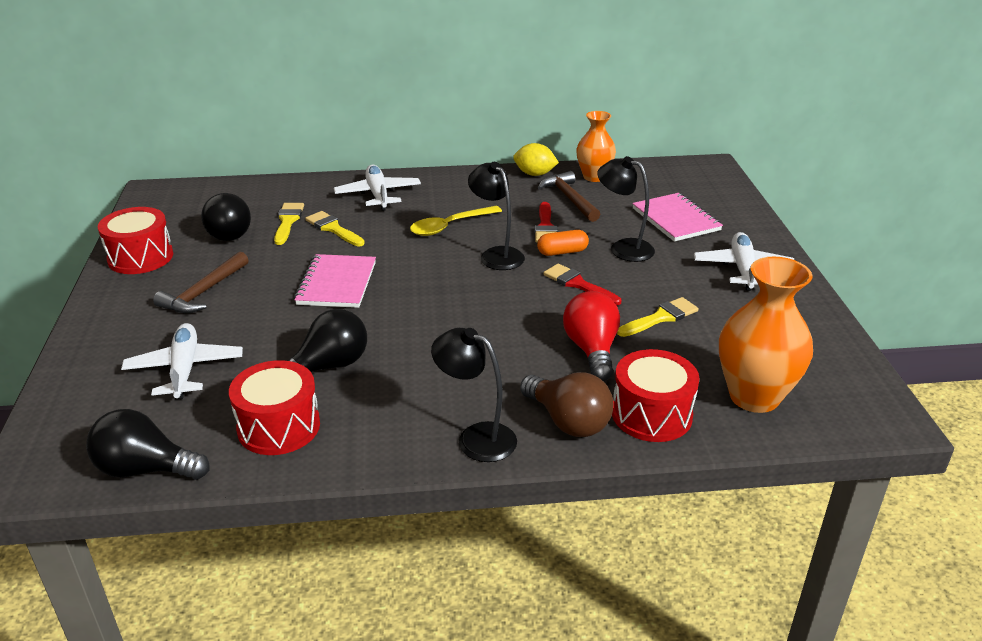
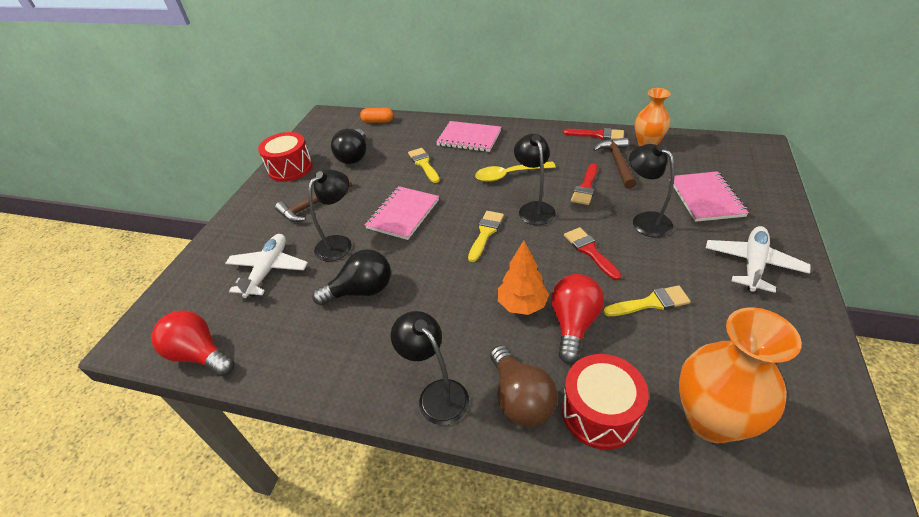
camera: 25 degrees right, 10 degrees up
(145, 469) = (200, 354): black light bulb -> red light bulb
(268, 326) = (339, 243): none -> black lamp
(279, 427) = (301, 340): red drum -> none
(288, 221) = (396, 153): yellow brush -> yellow brush (485, 233)
(378, 195) = (469, 138): white plane -> pink notebook
(529, 344) = (522, 305): none -> orange tree
(534, 174) = (598, 135): yellow lemon -> red brush
(562, 252) = (589, 215): orange capsule -> orange capsule (378, 121)

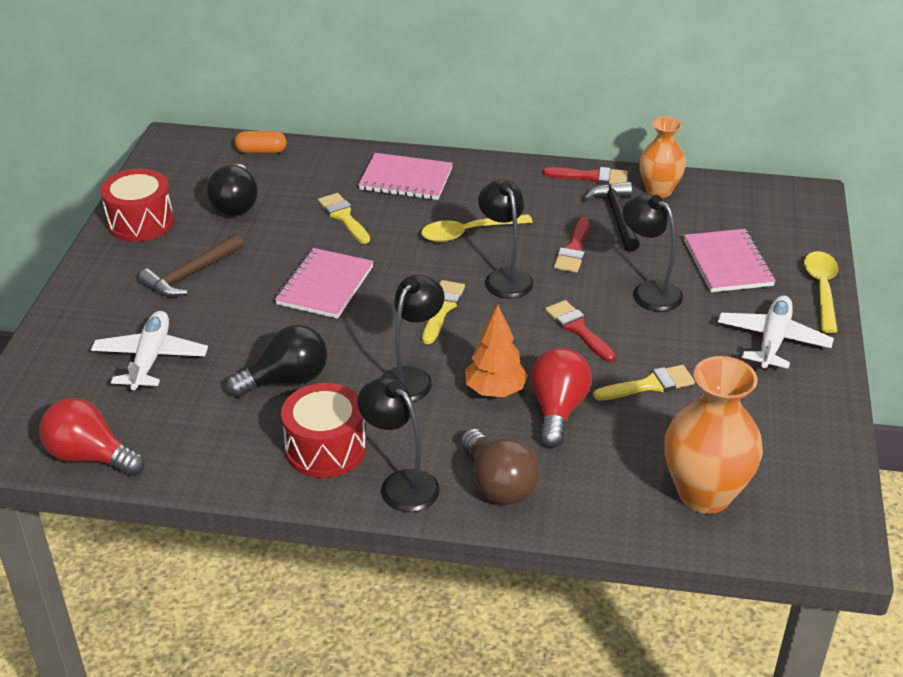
camera: 10 degrees left, 5 degrees down
(339, 243) = (242, 324): black lamp -> black lamp (411, 378)
(599, 413) = (586, 493): red drum -> red drum (325, 448)
(617, 163) = (617, 217): brown hammer -> black hammer
(786, 220) = (821, 290): none -> yellow spoon

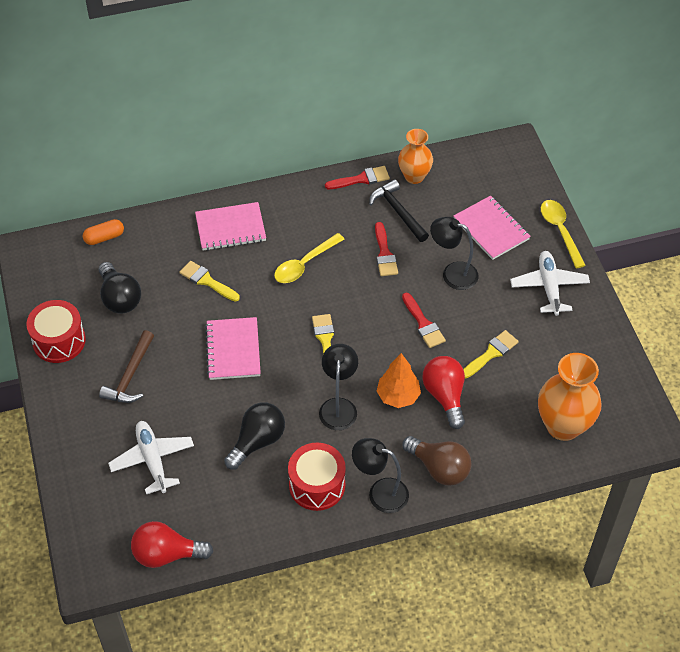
camera: 25 degrees left, 15 degrees up
(505, 277) = (352, 296): black lamp -> none
(578, 329) = (423, 324): red brush -> red brush turned 150 degrees counterclockwise

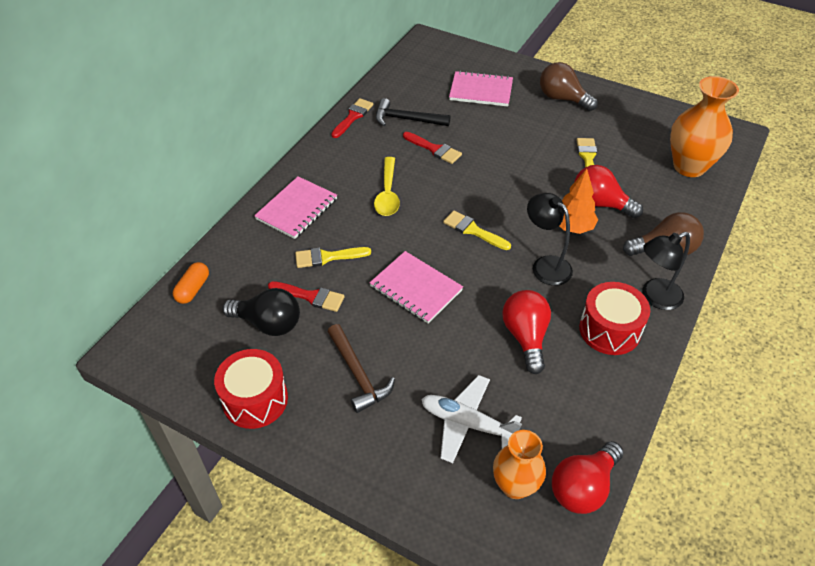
camera: 45 degrees left, 5 degrees down
(257, 441) = (526, 337): black light bulb -> red light bulb
(414, 176) = (387, 93): orange vase -> orange vase (515, 486)
(423, 324) = (521, 172): red brush -> red brush (310, 296)
(452, 273) = (495, 130): black lamp -> none
(549, 287) = (562, 98): white plane -> brown light bulb
(560, 231) = (522, 66): yellow spoon -> none

